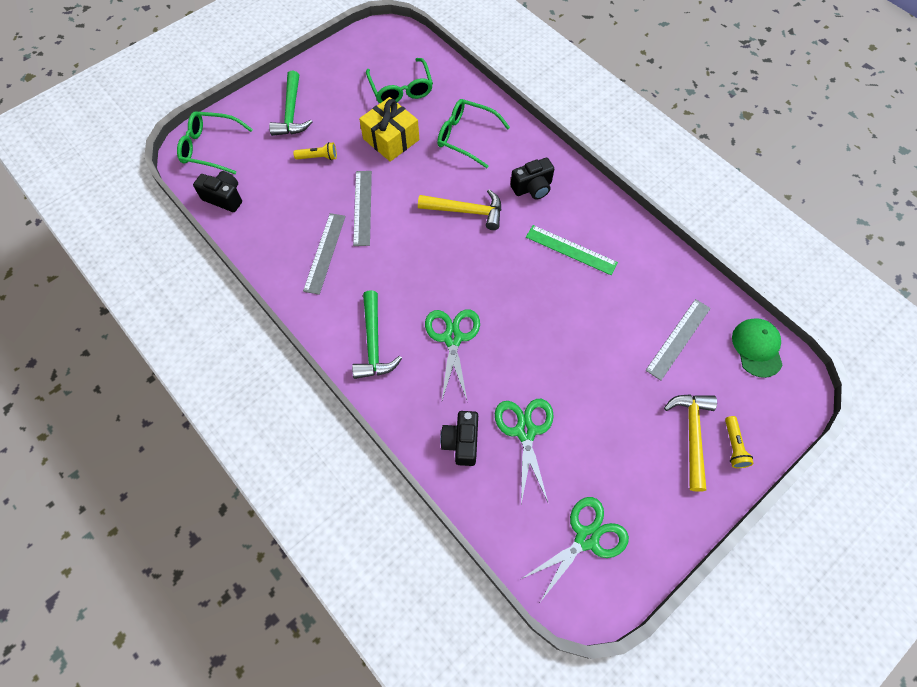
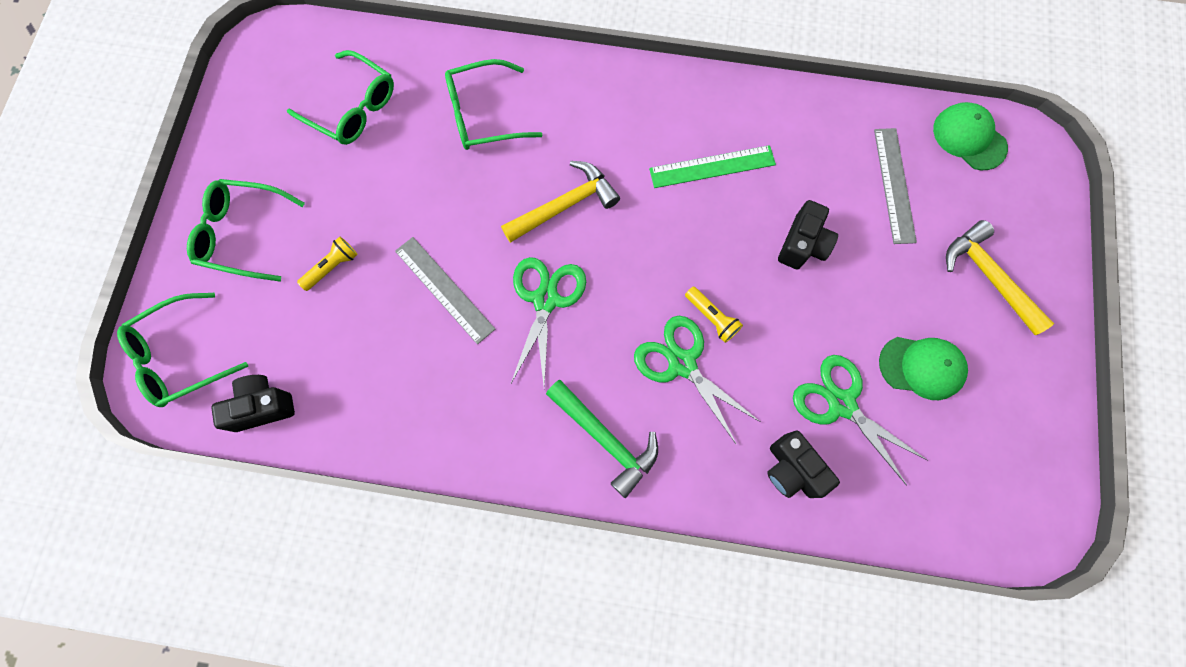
camera: 40 degrees left, 10 degrees up
(291, 112) = (243, 234): green hammer -> green glasses
(324, 253) = (452, 378): grey ruler -> none
(391, 139) = (399, 180): yellow gift -> none
(532, 188) = (610, 124): black camera -> black camera (802, 244)
(587, 538) = (988, 463): green scissors -> green scissors (546, 299)
(596, 451) = (921, 367): none -> green cap
(733, 446) = (1031, 257): yellow flashlight -> yellow flashlight (712, 317)

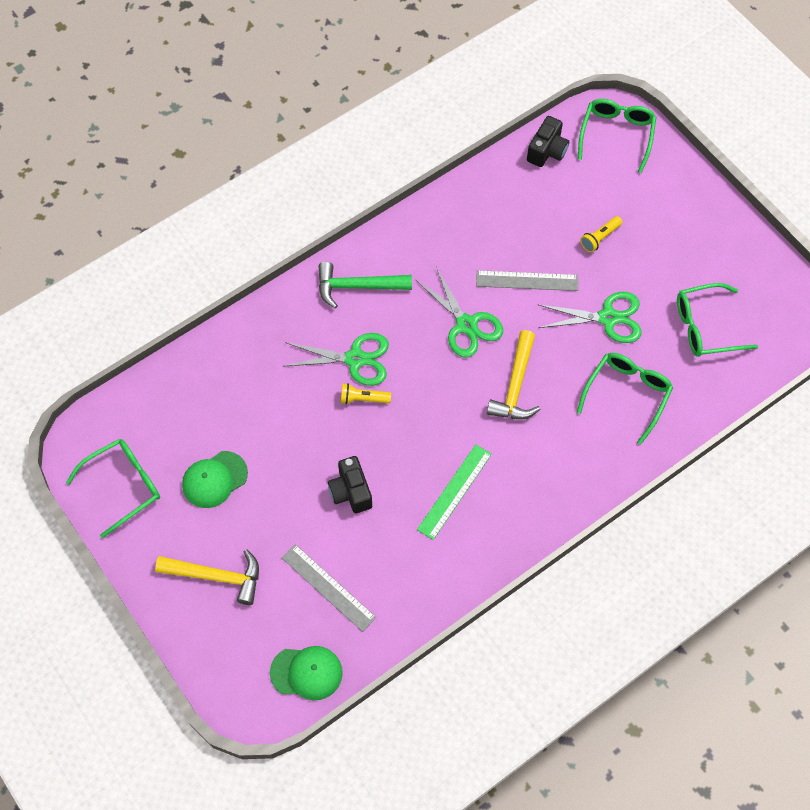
camera: 135 degrees right, 10 degrees down
(243, 234) = (668, 211): green glasses -> green glasses (123, 486)
(332, 267) = (600, 238): yellow flashlight -> yellow flashlight turned 45 degrees clockwise
(792, 469) = (242, 358): black camera -> none
(841, 403) = (245, 417): green scissors -> green scissors (608, 318)

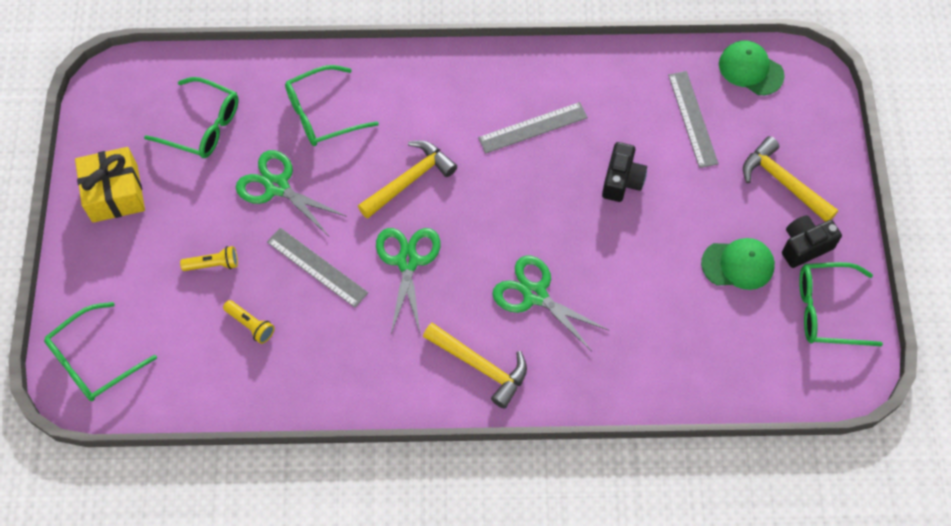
camera: 145 degrees left, 0 degrees up
(358, 287) = (480, 366): green hammer -> yellow hammer
(363, 399) = (554, 253): yellow flashlight -> yellow flashlight (250, 324)
(454, 491) = (533, 127): green ruler -> grey ruler
(547, 151) = (176, 389): black camera -> black camera (804, 246)
(715, 241) = (115, 193): none -> yellow gift

